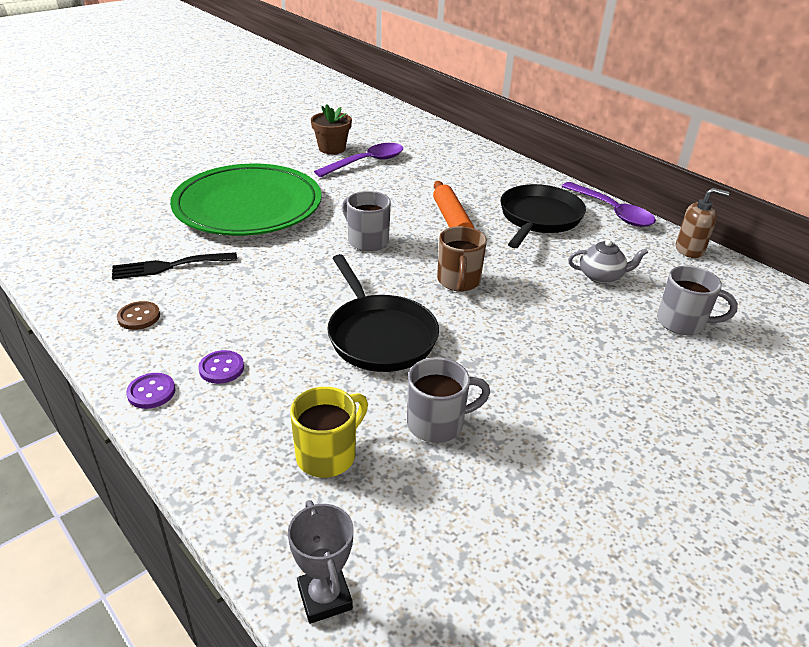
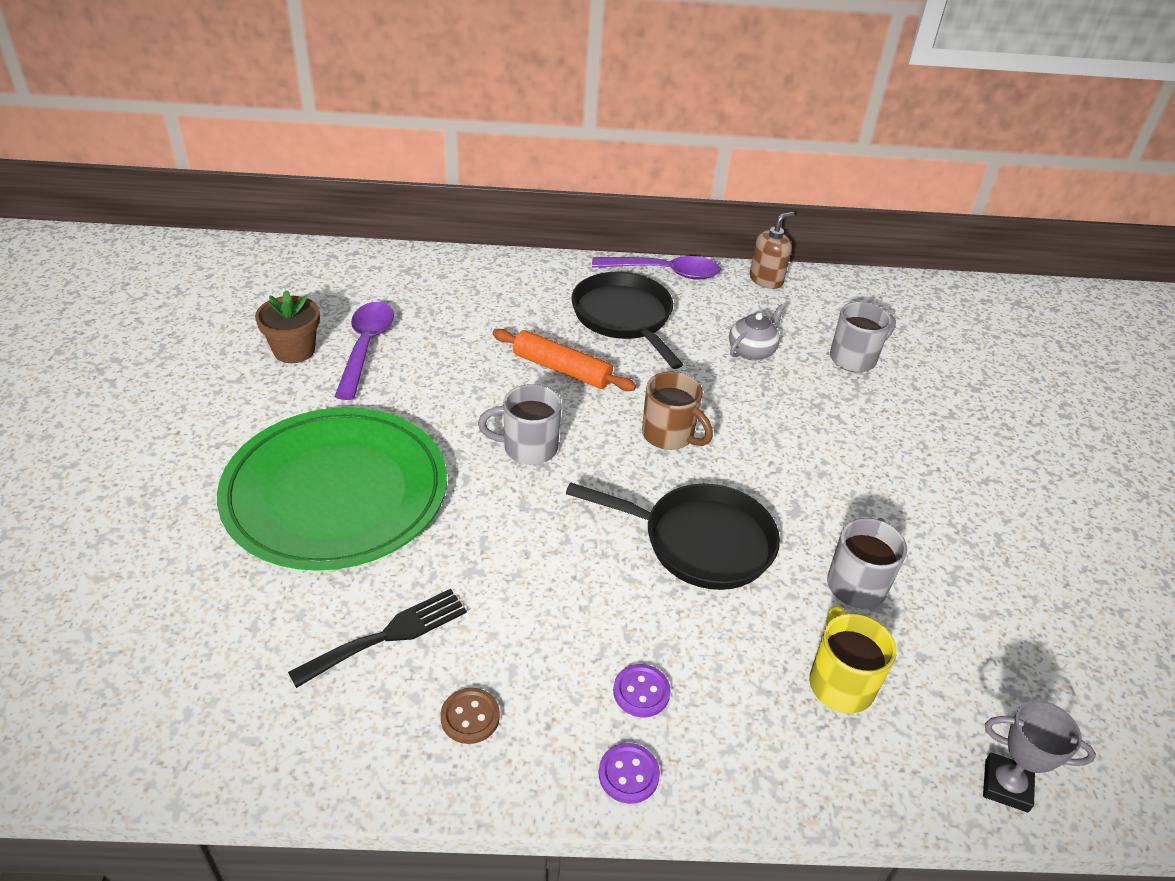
camera: 50 degrees left, 5 degrees up
(168, 266) = (388, 635): black fork -> black fork turned 150 degrees counterclockwise

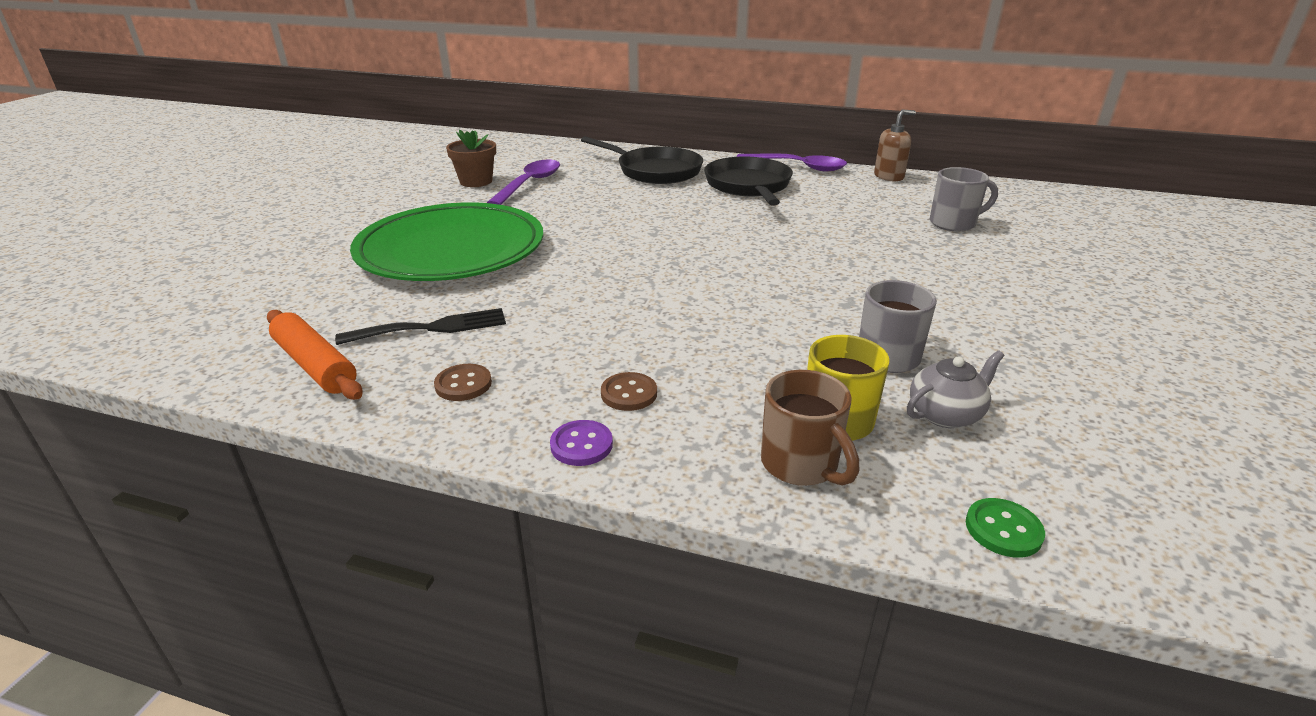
camera: 20 degrees right, 10 degrees down
(528, 448) = (621, 243): grey mug -> none
(561, 369) = (677, 207): orange rolling pin -> orange rolling pin (315, 365)
(641, 692) = (629, 393): purple button -> brown button
(669, 435) = (751, 249): brown mug -> brown mug (801, 465)
(700, 542) = (743, 311): black pan -> black pan (655, 171)
(752, 351) = (855, 211): grey teapot -> grey teapot (945, 414)
(1006, 785) = (1003, 529): grey trophy -> green button

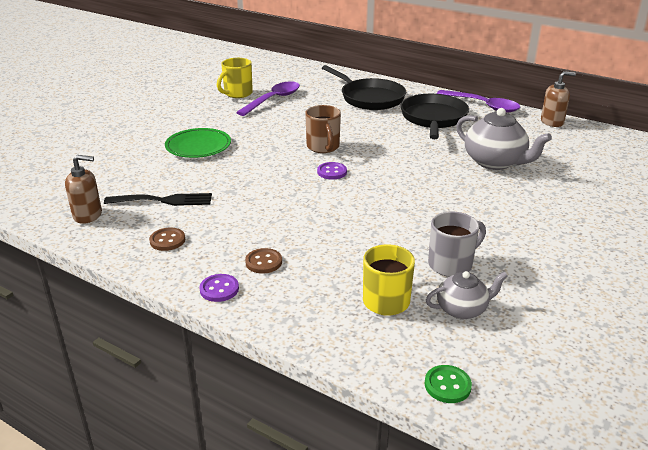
camera: 15 degrees right, 0 degrees up
(315, 365) = (88, 215): orange rolling pin -> brown soap dispenser
(451, 250) = (198, 146): green plate -> green plate, size x0.51
(476, 181) = (237, 94): brown flower pot -> yellow mug
(658, 261) = (332, 172): none -> purple button
(801, 465) = (345, 324): brown mug -> brown mug (323, 147)
(855, 226) = (495, 162): none -> grey teapot
(954, 223) = (576, 169): grey mug -> none

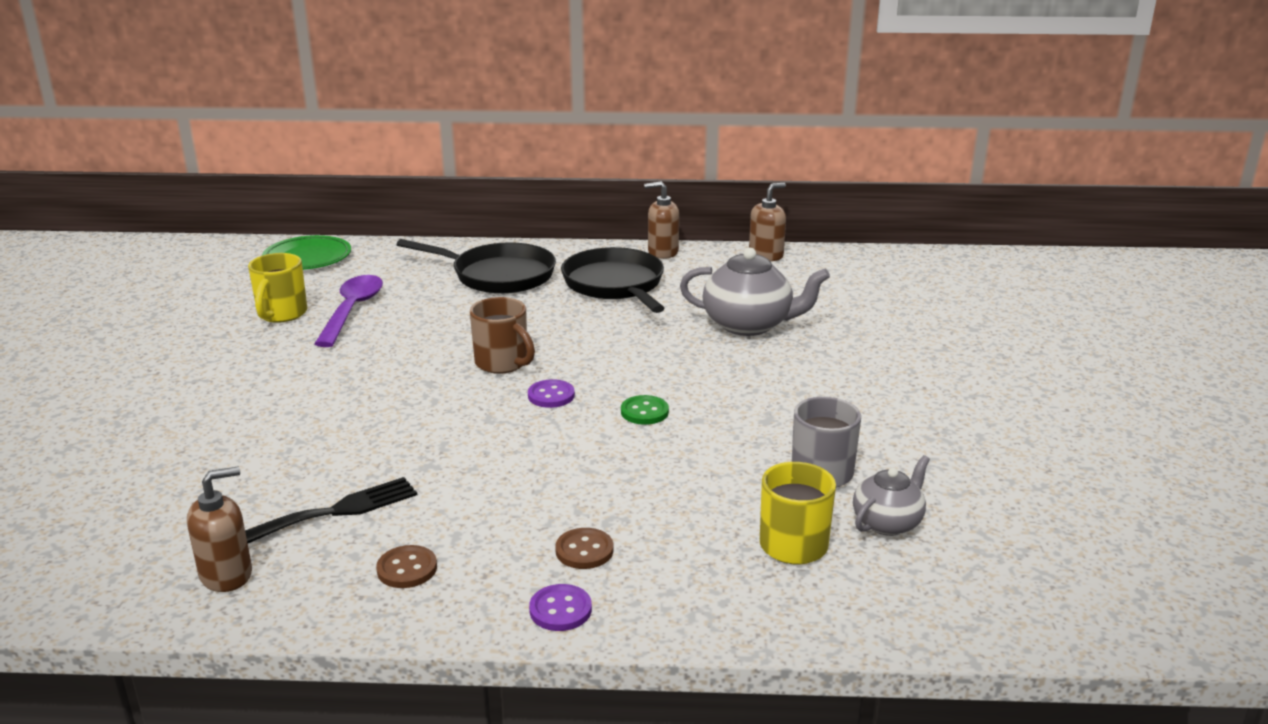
camera: 30 degrees left, 5 degrees down
(198, 146) = (303, 413): green plate -> green plate (307, 258)
(447, 385) = (957, 618): green button -> green button (644, 412)
(483, 106) = (662, 252): purple spoon -> brown soap dispenser

